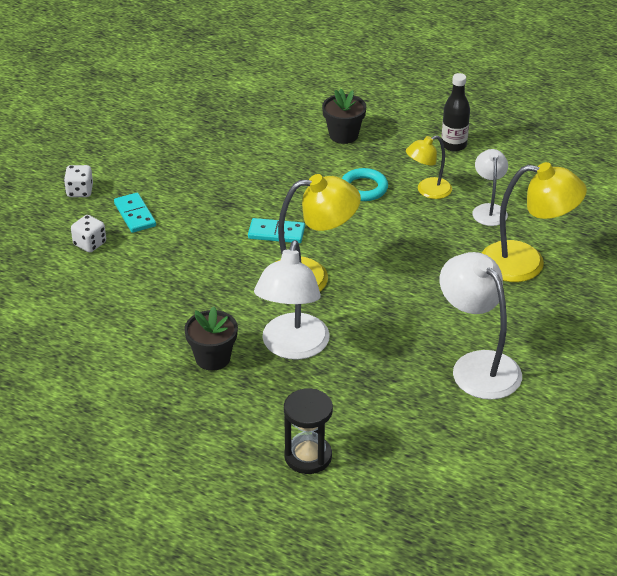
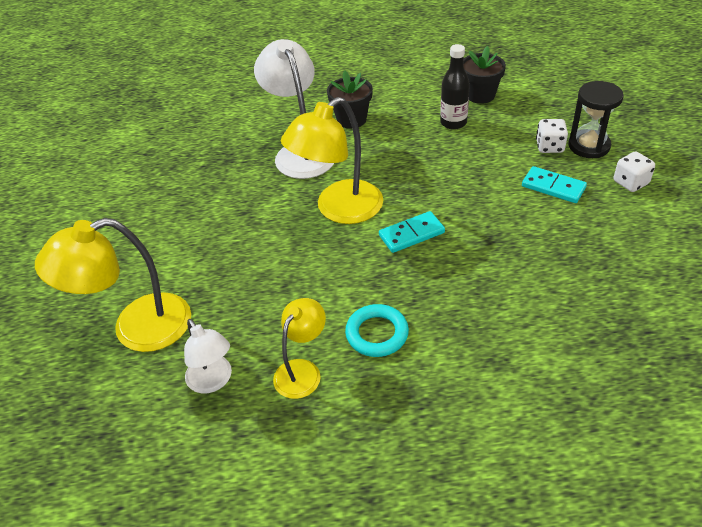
camera: 150 degrees right, 5 degrees up
(308, 456) = (229, 99): black hourglass -> black hourglass (589, 146)
(343, 135) = (474, 405): black flower pot -> black flower pot (480, 95)
(454, 145) = (322, 474): black bottle -> black bottle (453, 123)
(477, 366) = (140, 205): white lamp -> none

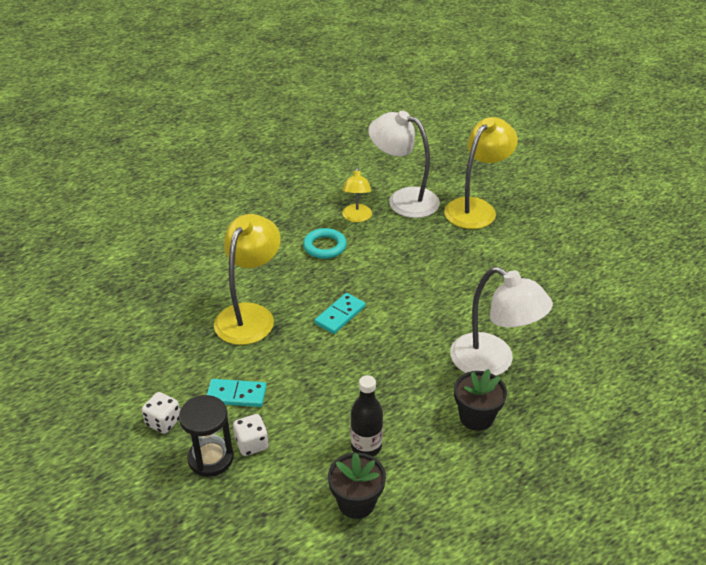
camera: 150 degrees right, 5 degrees down
(213, 381) = (403, 200): white lamp -> white lamp, size x1.73
(339, 209) = (412, 318): yellow lamp -> yellow lamp (250, 315)

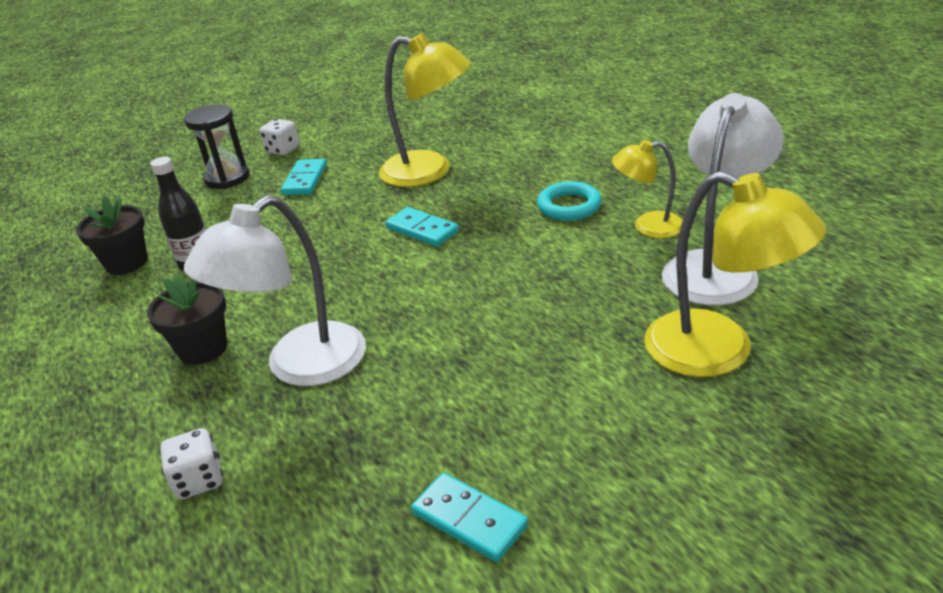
camera: 95 degrees right, 5 degrees down
(252, 444) = (234, 196): white dice -> white dice (199, 480)
(595, 289) = (469, 519): none -> turquoise domino

